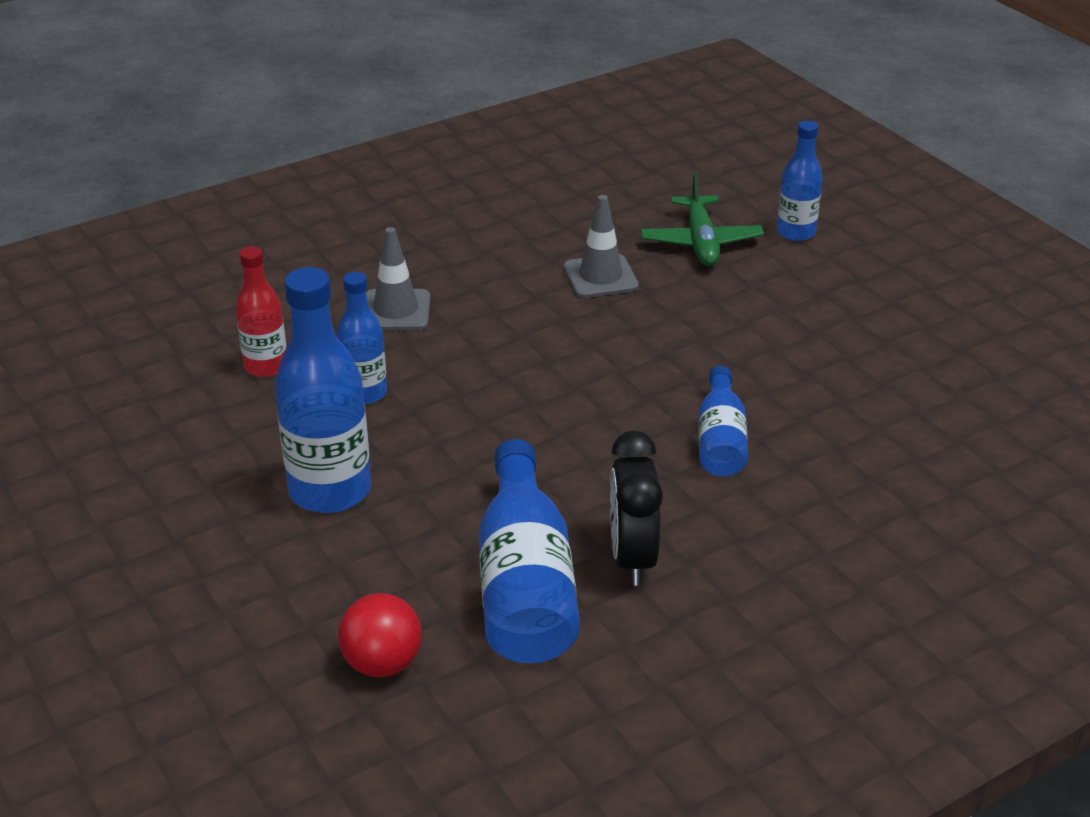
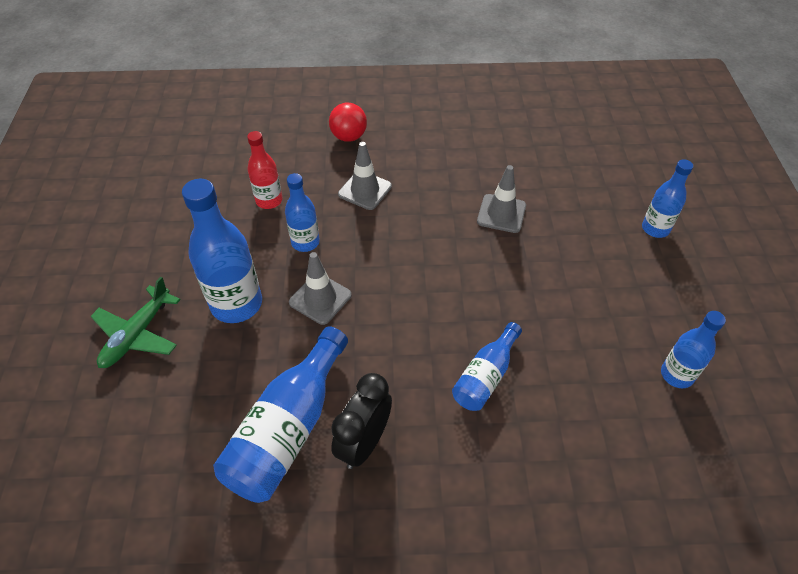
camera: 30 degrees right, 15 degrees up
(382, 663) = (170, 445): red ball -> red ball (349, 137)
(443, 443) = (320, 299): none -> grey traffic cone
(700, 242) = (584, 212): green plane -> green plane (137, 335)
(927, 359) = (676, 375): none -> blue bottle

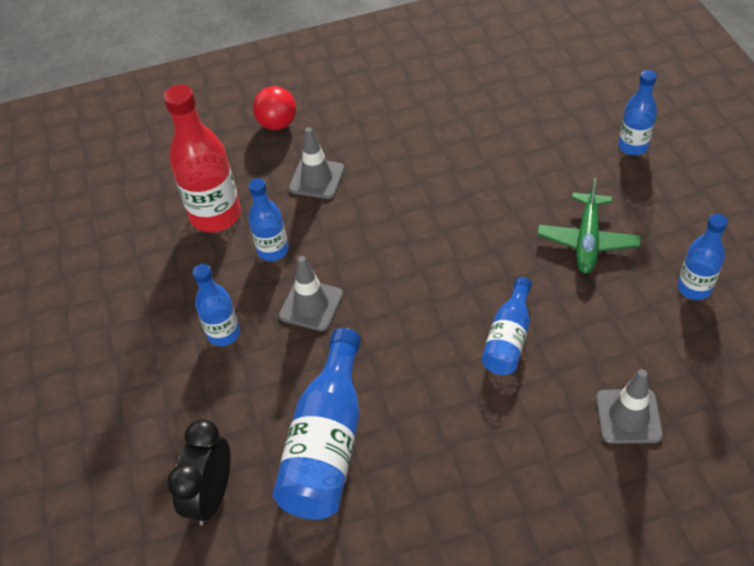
camera: 10 degrees left, 0 degrees up
(137, 335) = (128, 393): green plane -> green plane (587, 240)
(236, 304) = (224, 333): blue bottle -> blue bottle, size x0.59
(269, 200) = (215, 215): red bottle -> red bottle, size x1.70
(364, 443) = (408, 435): black clock -> black clock (212, 495)
(501, 213) = (471, 169): grey traffic cone -> grey traffic cone (628, 416)

